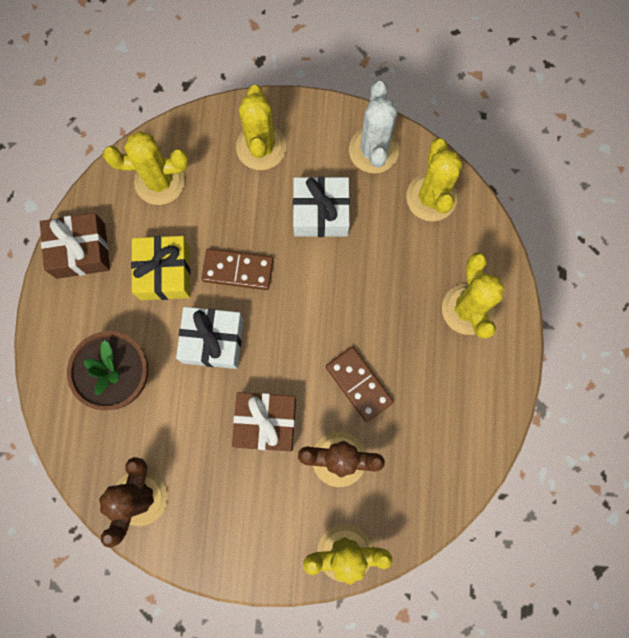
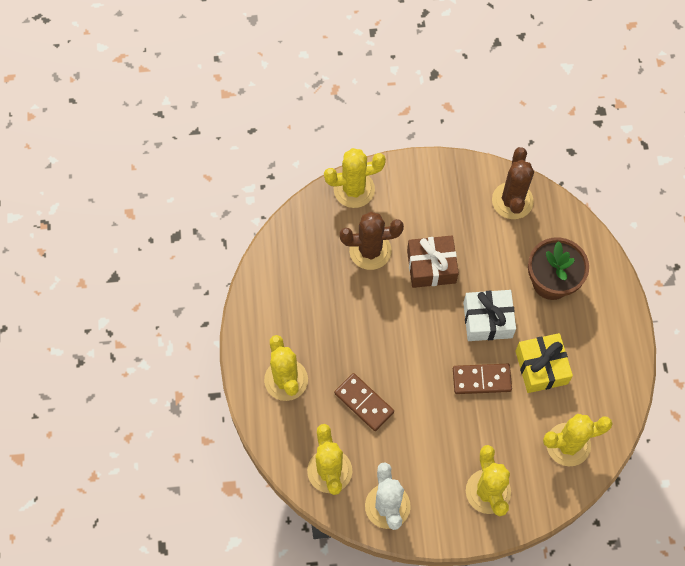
camera: 170 degrees right, 10 degrees down
(81, 251) = (616, 373): brown gift -> none
(320, 213) = (423, 440): white gift -> none
(359, 384) = (365, 306): brown domino -> brown domino (364, 402)

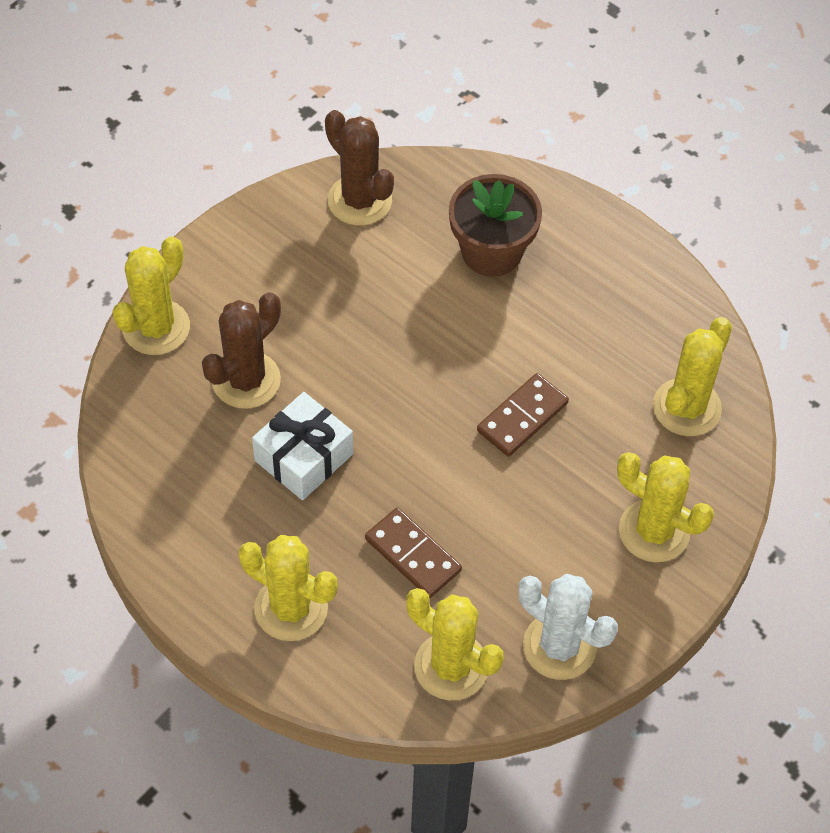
camera: 45 degrees left, 10 degrees down
(364, 402) = (413, 555): brown domino -> brown domino turned 45 degrees clockwise
(431, 267) = (338, 341): brown gift -> none
(487, 320) = (463, 348): white gift -> white gift (304, 457)
(541, 367) = (574, 350): yellow gift -> none

